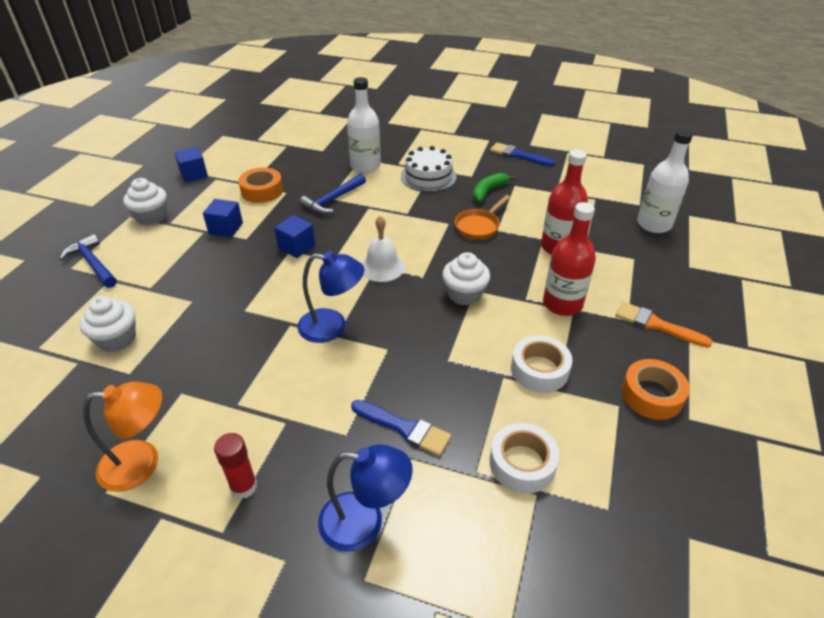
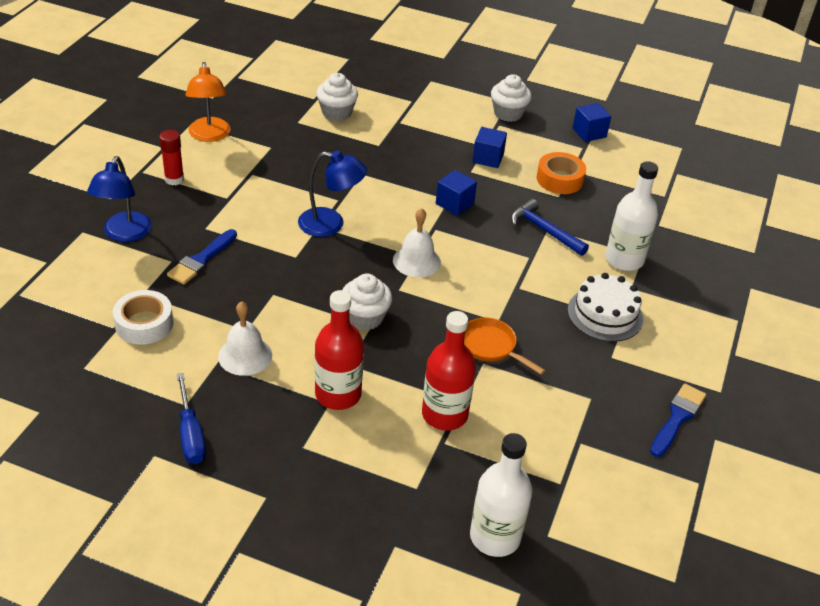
camera: 90 degrees right, 0 degrees up
(93, 264) = (435, 90): blue hammer -> none
(332, 327) = (331, 224): blue lamp -> blue lamp turned 90 degrees counterclockwise
(488, 191) = (573, 368): green banana -> none
(539, 370) = (245, 355): white tape -> white bell
(651, 395) = (191, 434): orange tape -> blue screwdriver
(656, 325) = (290, 471): orange brush -> none

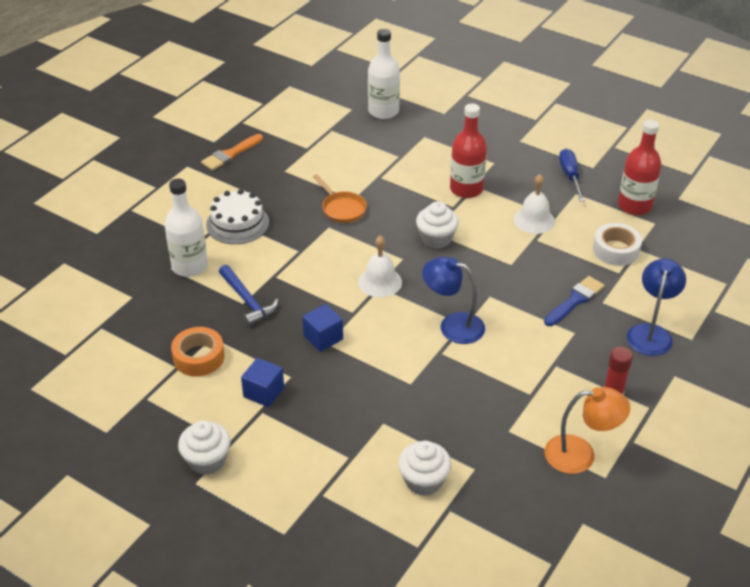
camera: 165 degrees left, 0 degrees up
(209, 135) = (580, 455): orange lamp -> orange lamp turned 90 degrees clockwise
(444, 414) = (393, 171): red bottle -> red bottle (634, 206)
(589, 133) = (124, 420): blue cube -> none
(677, 418) = (230, 154): blue brush -> orange brush

